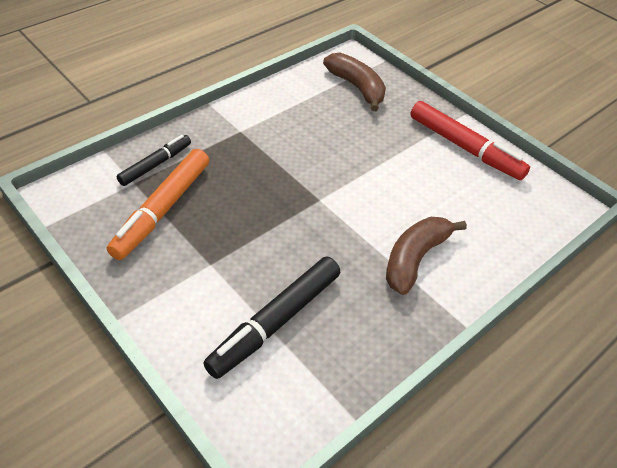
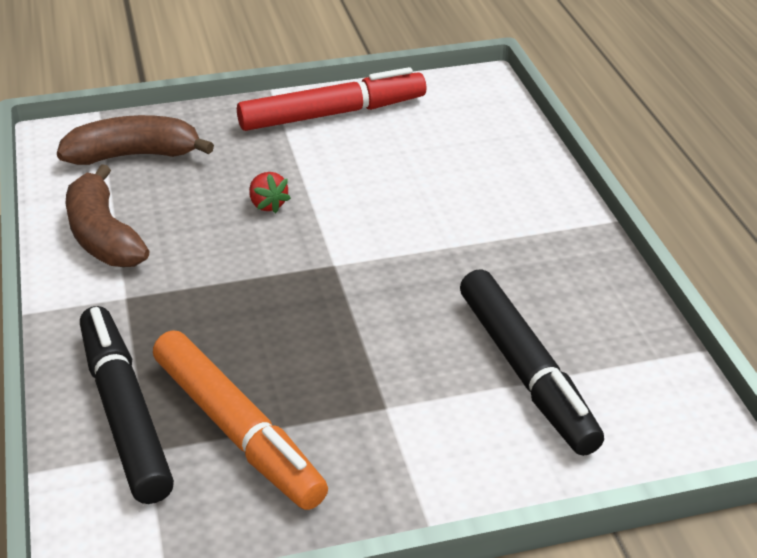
camera: 60 degrees left, 10 degrees down
(156, 164) = (125, 413): black marker -> black marker, size x1.64
(353, 153) = (268, 205): none -> red strawberry
(415, 259) = (491, 221): brown banana -> brown banana (103, 236)

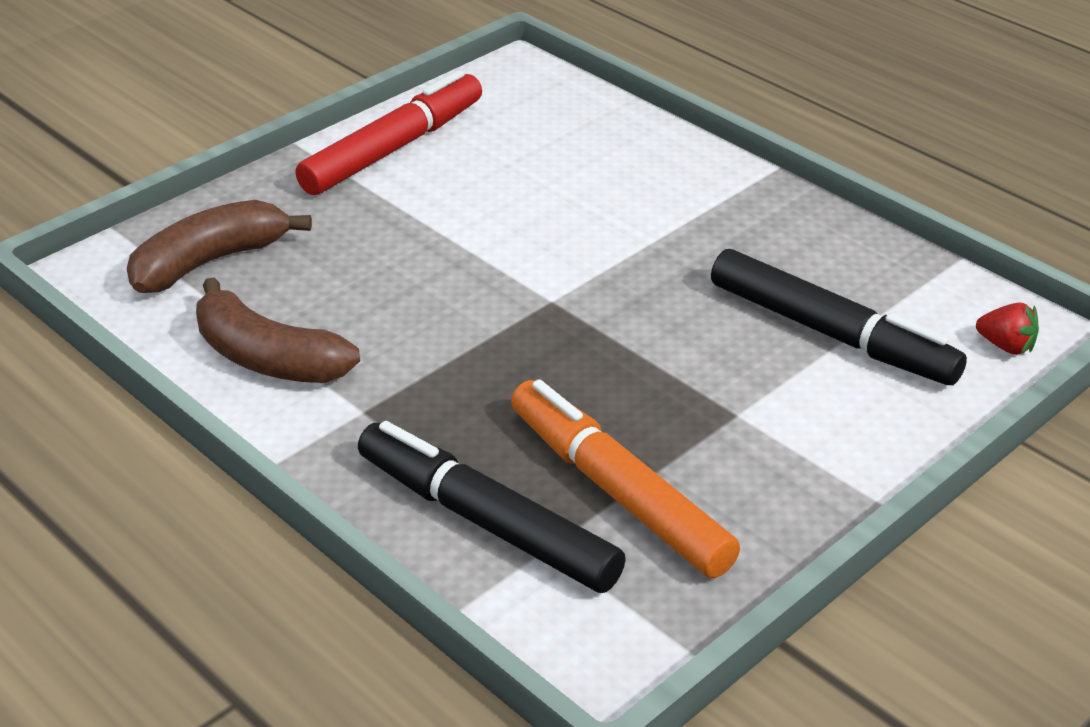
camera: 30 degrees left, 0 degrees up
(237, 431) = (618, 492): orange marker -> orange marker turned 150 degrees counterclockwise
(268, 205) = (420, 264): red strawberry -> red strawberry (1006, 346)

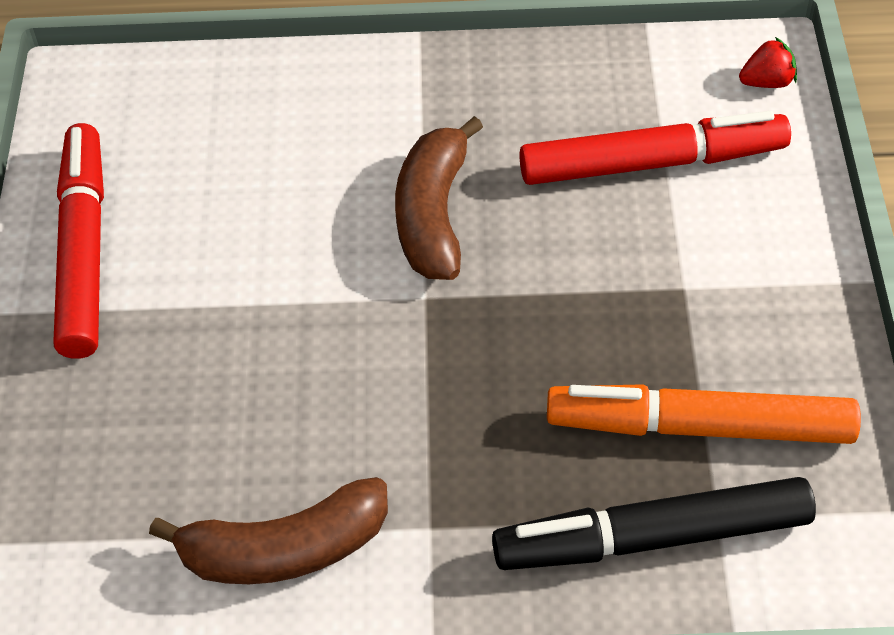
camera: 45 degrees left, 15 degrees up
(209, 262) = (91, 502): brown banana -> brown banana (433, 215)
(831, 334) = (652, 163): black marker -> red marker

